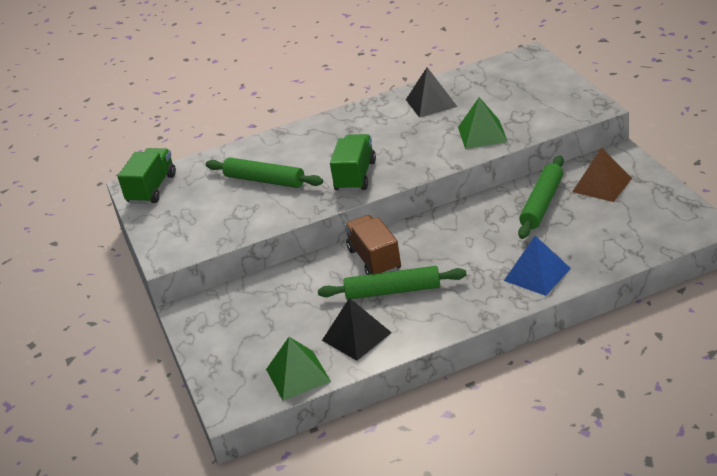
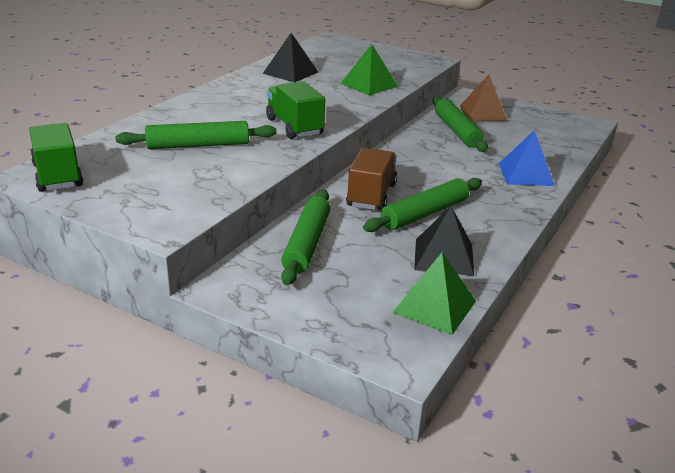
camera: 45 degrees left, 5 degrees down
(276, 292) = (306, 243): none -> green rolling pin
(374, 259) = (371, 195): brown truck -> brown truck turned 75 degrees clockwise

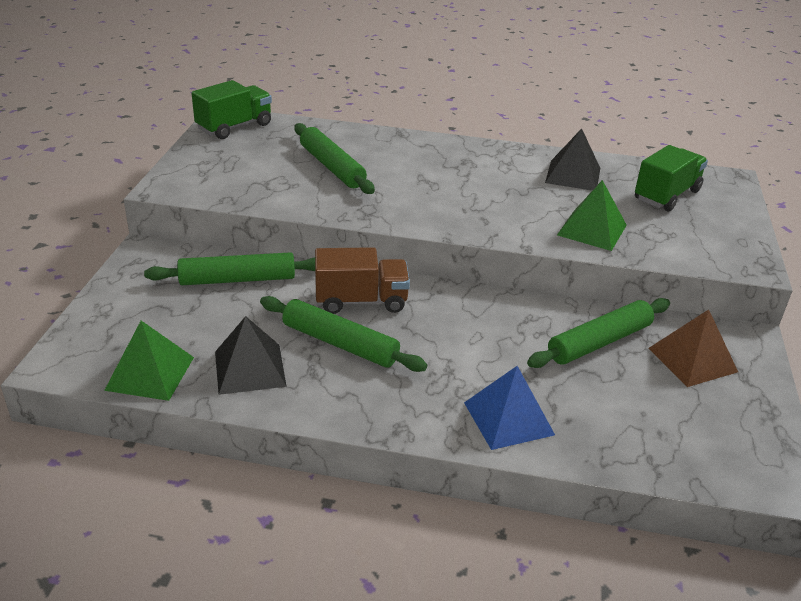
camera: 70 degrees right, 5 degrees up
(294, 127) = (416, 205): green truck -> green truck (666, 195)

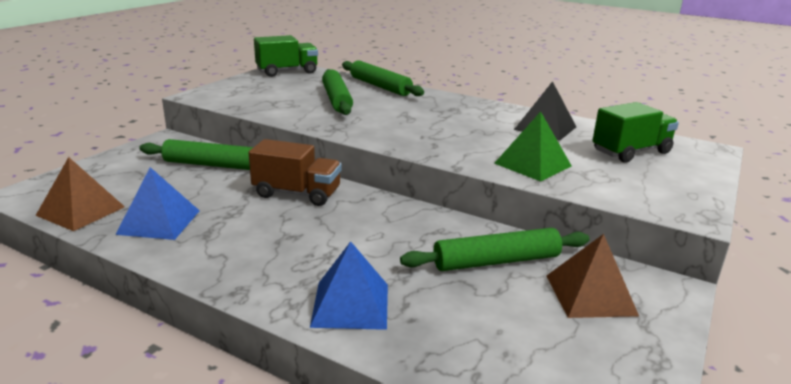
camera: 20 degrees right, 10 degrees down
(150, 373) = (81, 211): green pyramid -> brown pyramid
(249, 368) = (159, 222): black pyramid -> blue pyramid
(340, 343) = (250, 219): green rolling pin -> green rolling pin (380, 86)

